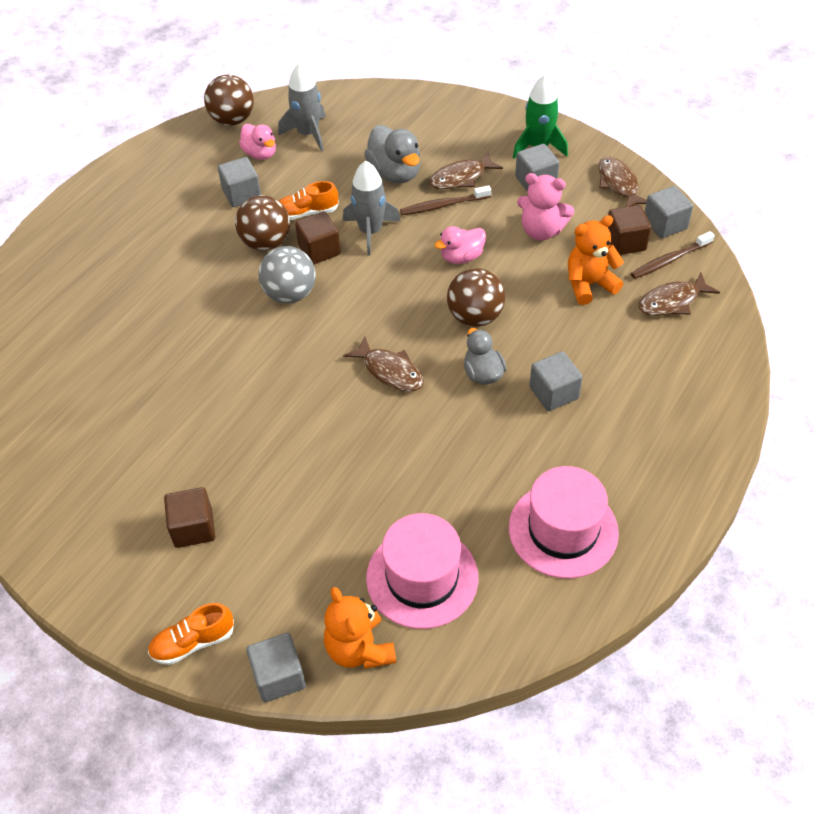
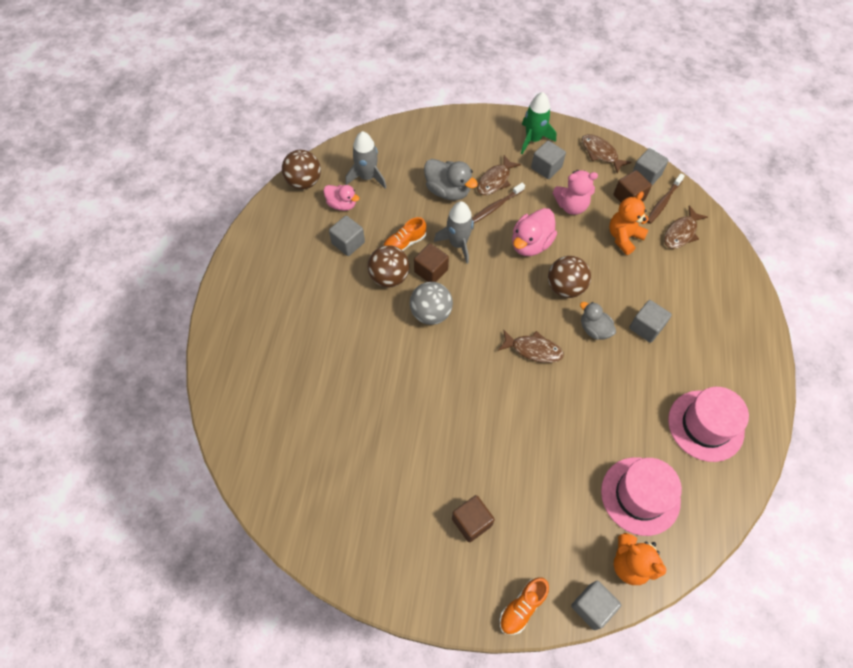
camera: 25 degrees left, 10 degrees up
(461, 257) = (530, 244): pink duck -> pink duck, size x1.52

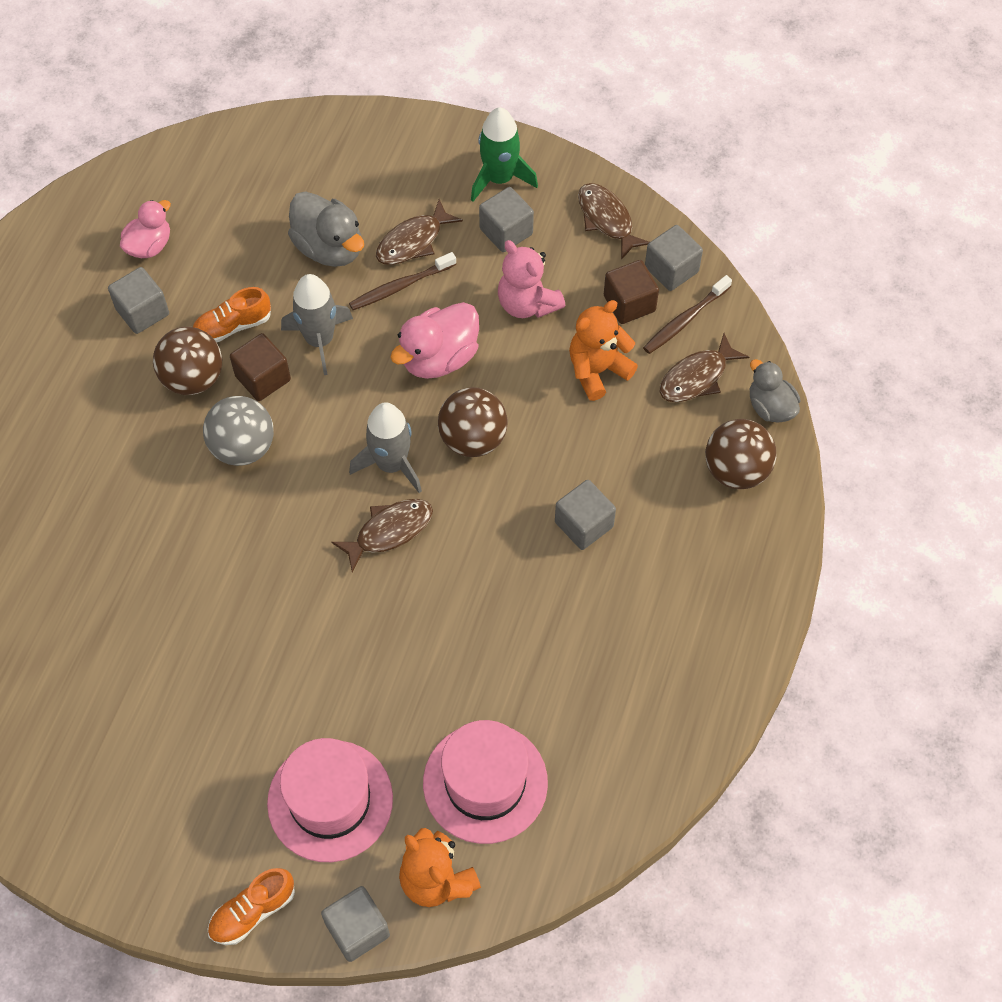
camera: 10 degrees right, 0 degrees up
(304, 182) = (98, 198): brown ball -> brown ball (736, 470)
(342, 204) = (149, 246): pink duck -> pink duck turned 90 degrees counterclockwise
(367, 177) = (203, 205): grey rocket -> grey rocket (391, 464)
(471, 522) = (213, 776): brown cube -> none
(533, 349) = (389, 531): brown fish -> brown fish turned 60 degrees counterclockwise
(571, 206) = (527, 304): pink teddy bear -> pink teddy bear turned 45 degrees clockwise
(594, 329) = (498, 514): grey duck -> grey duck (770, 407)
(705, 425) = (626, 694): pink hat -> pink hat (330, 800)

